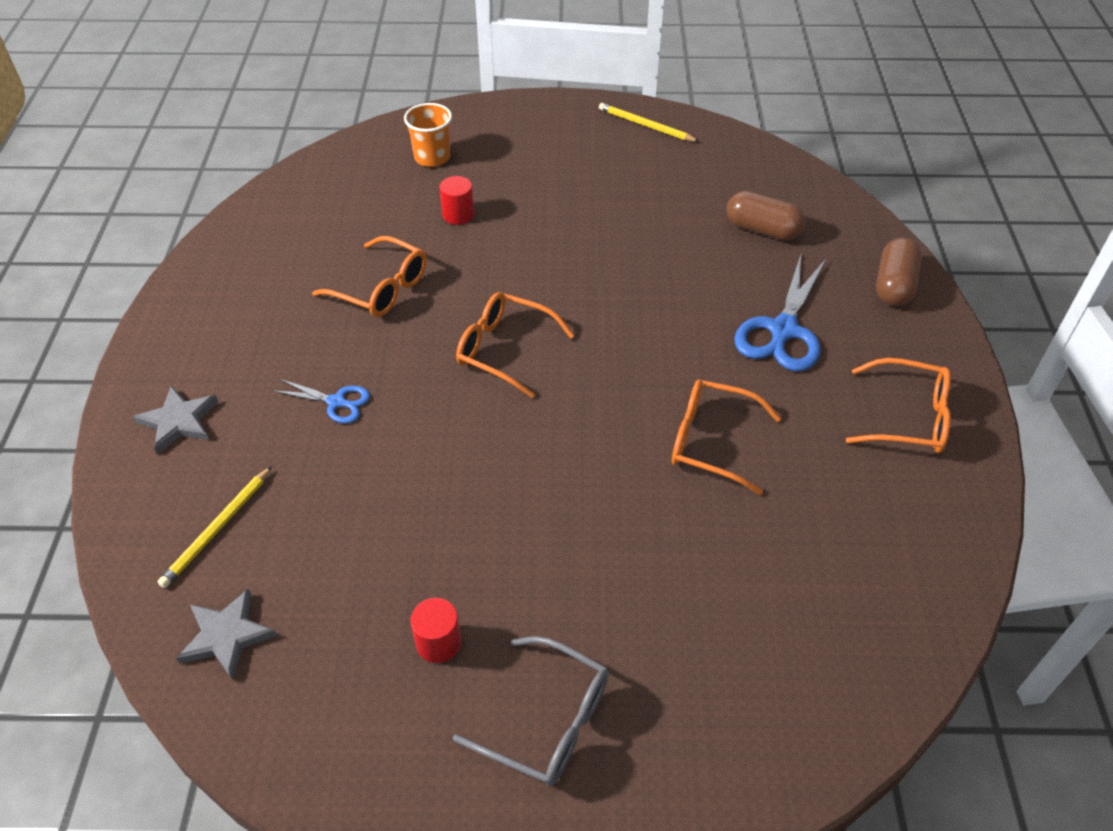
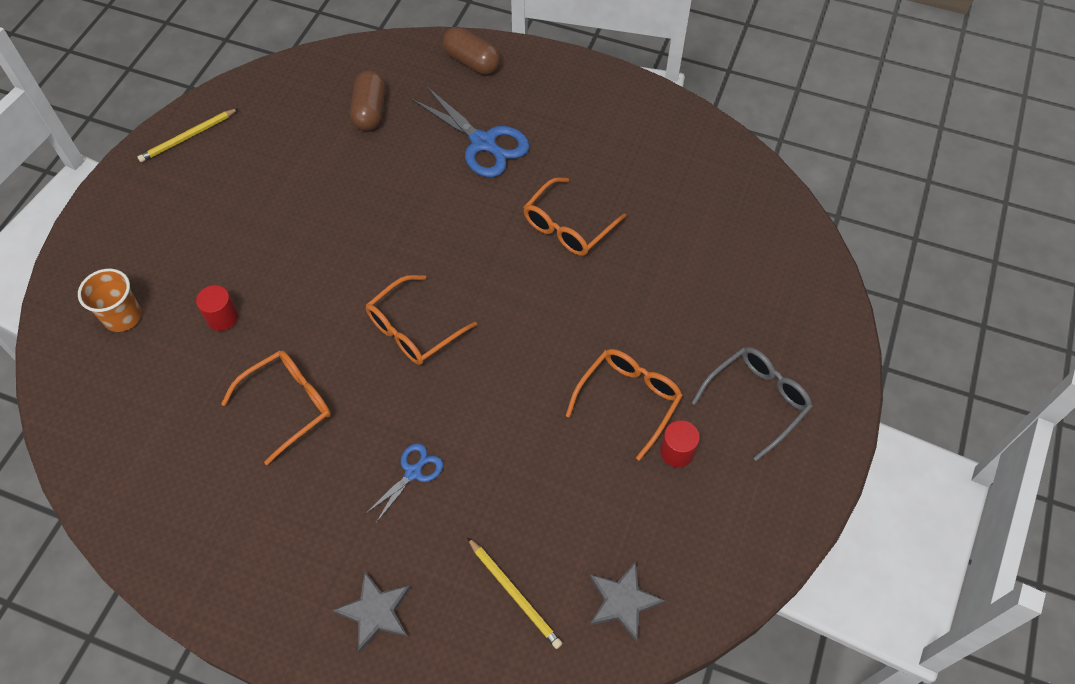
camera: 70 degrees left, 10 degrees up
(762, 229) = (370, 111): brown capsule -> brown capsule turned 45 degrees counterclockwise
(908, 417) = (594, 110): orange glasses -> orange glasses (628, 400)

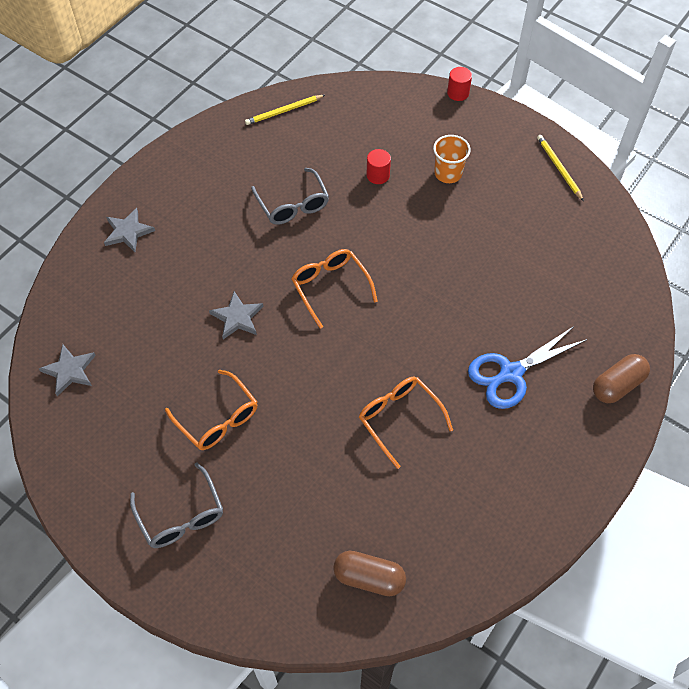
camera: 105 degrees right, 0 degrees up
(123, 316) = (395, 122): orange cup -> orange cup (448, 173)
(288, 405) = (293, 205): orange glasses -> grey glasses
(370, 111) = (566, 293): brown capsule -> brown capsule (369, 578)
(413, 472) = (214, 267): blue scissors -> none
(484, 420) = (237, 317): none -> grey star
(514, 594) = (104, 308): yellow pencil -> yellow pencil (284, 111)
(677, 452) = (162, 440): red cylinder -> red cylinder (458, 93)

